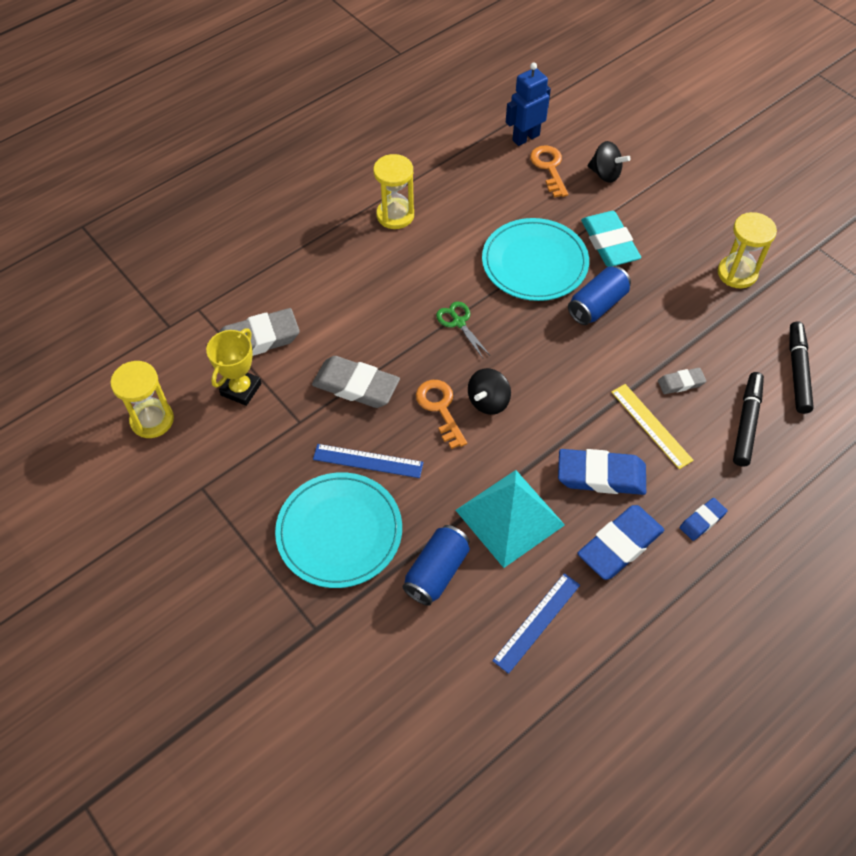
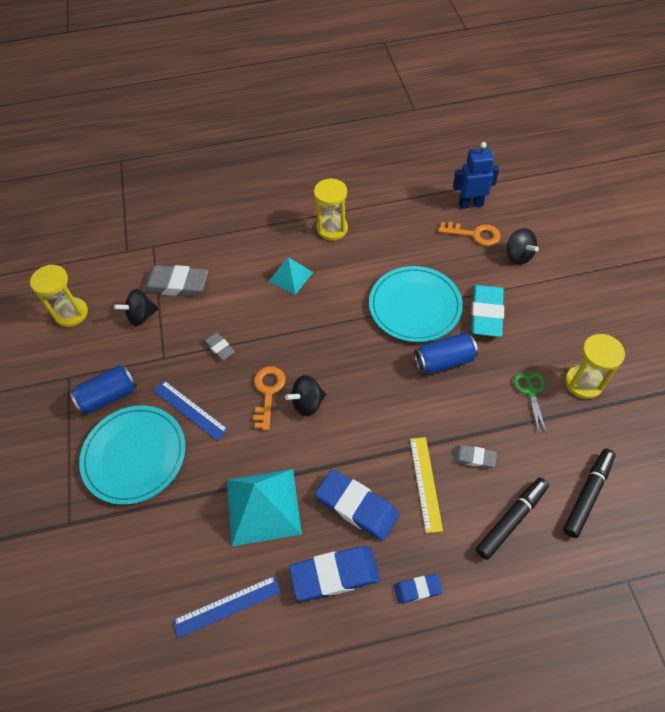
camera: 30 degrees right, 0 degrees up
(241, 389) = (141, 316): yellow trophy -> black spinning top
(356, 386) = (219, 347): grey eraser -> grey eraser, size x0.52
(383, 282) = (290, 276): none -> turquoise pyramid
(436, 572) = (180, 523): blue can -> blue can (109, 396)
(459, 322) = (326, 330): green scissors -> green scissors (531, 391)
(549, 168) = (474, 234): orange key -> orange key turned 90 degrees clockwise

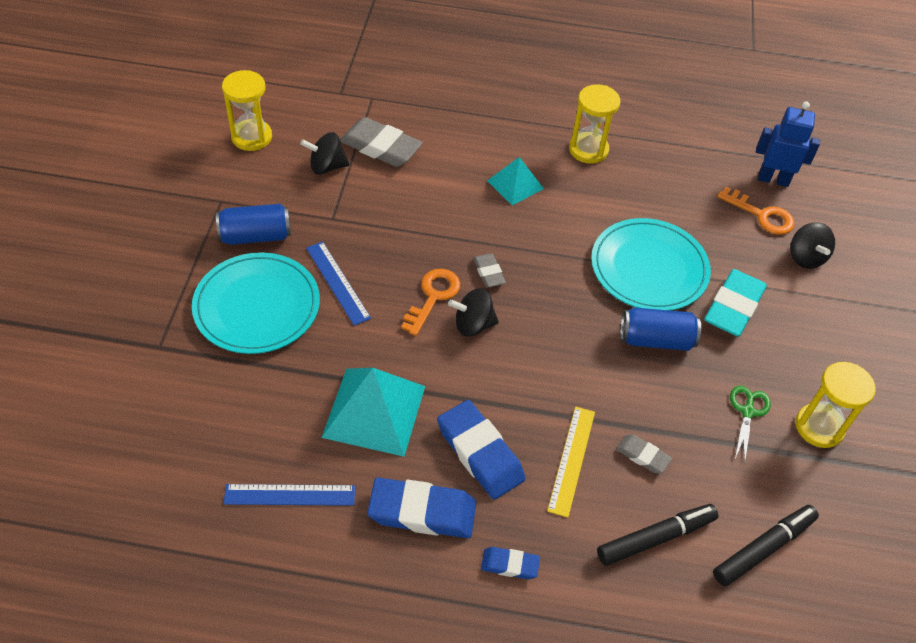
camera: 15 degrees right, 5 degrees down
(219, 347) = (399, 230): grey eraser -> grey eraser (489, 273)

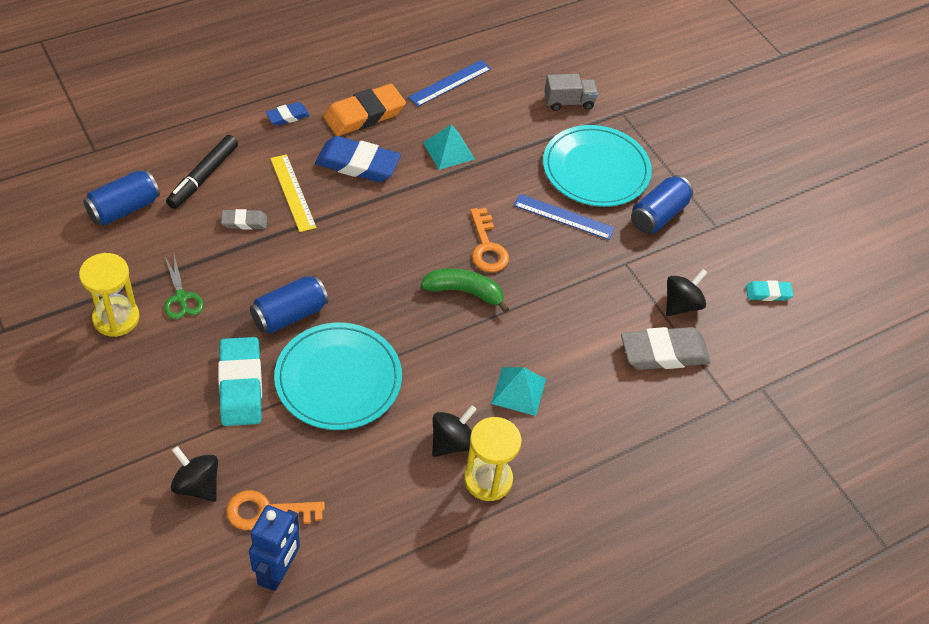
camera: 140 degrees right, 0 degrees up
(194, 390) = (569, 102): none -> grey truck
(251, 137) = (768, 293): yellow hourglass -> turquoise eraser
(374, 411) = (448, 150): turquoise pyramid -> turquoise pyramid, size x0.58
(422, 512) = (364, 115): blue eraser -> orange eraser
(473, 325) = (438, 243): black spinning top -> black spinning top (452, 442)
(489, 273) = (464, 292): grey eraser -> green banana
(763, 548) = (124, 209): black marker -> blue can
(773, 179) = (278, 572): blue robot -> blue robot turned 45 degrees counterclockwise

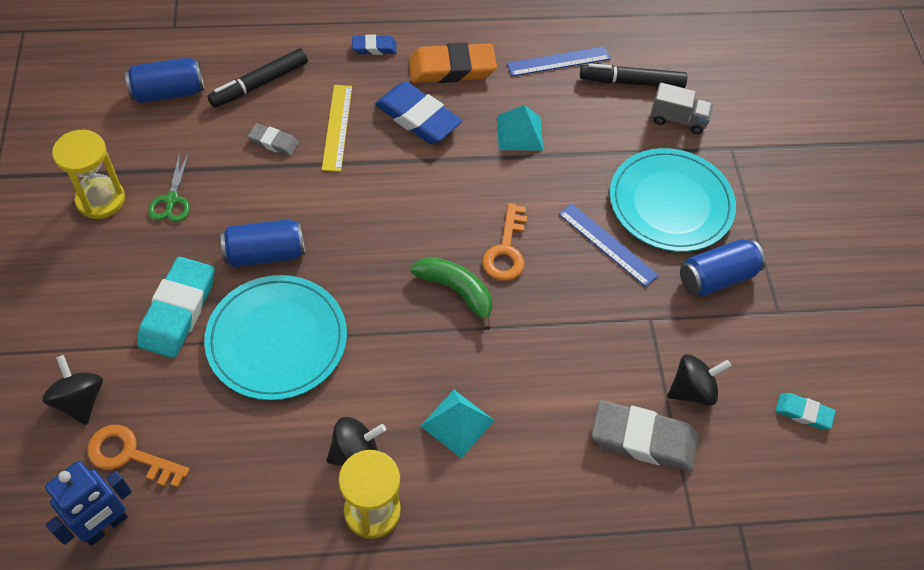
camera: 25 degrees right, 5 degrees up
(518, 83) = (632, 82): none -> black marker

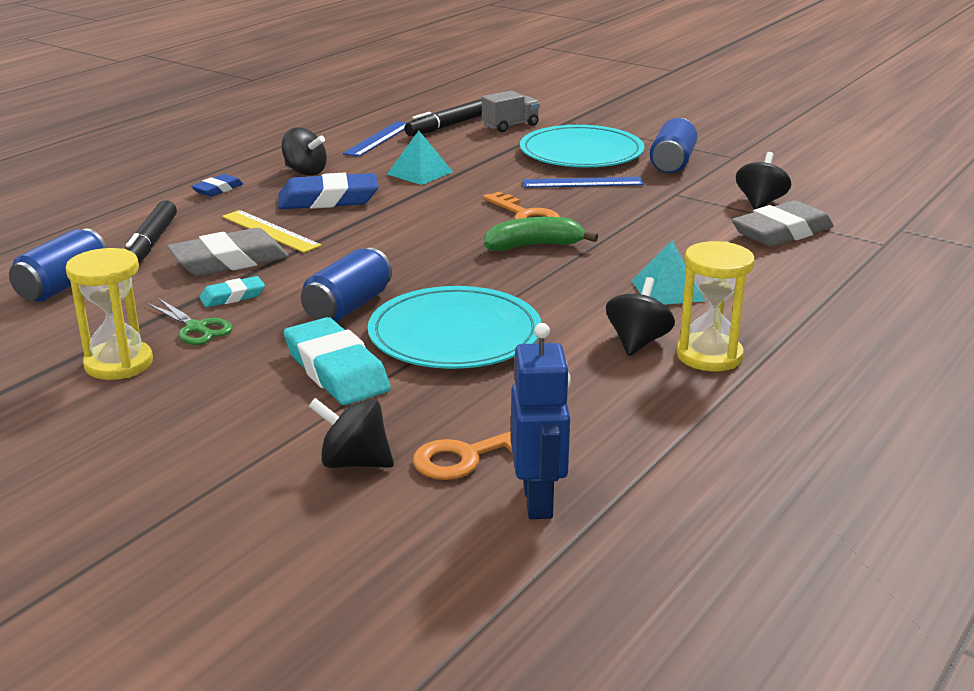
camera: 45 degrees left, 30 degrees down
(273, 142) = (229, 261): grey eraser -> grey eraser, size x1.91
(452, 68) = (305, 172): orange eraser -> black spinning top
(803, 413) = (829, 179): turquoise eraser -> turquoise eraser (232, 296)

